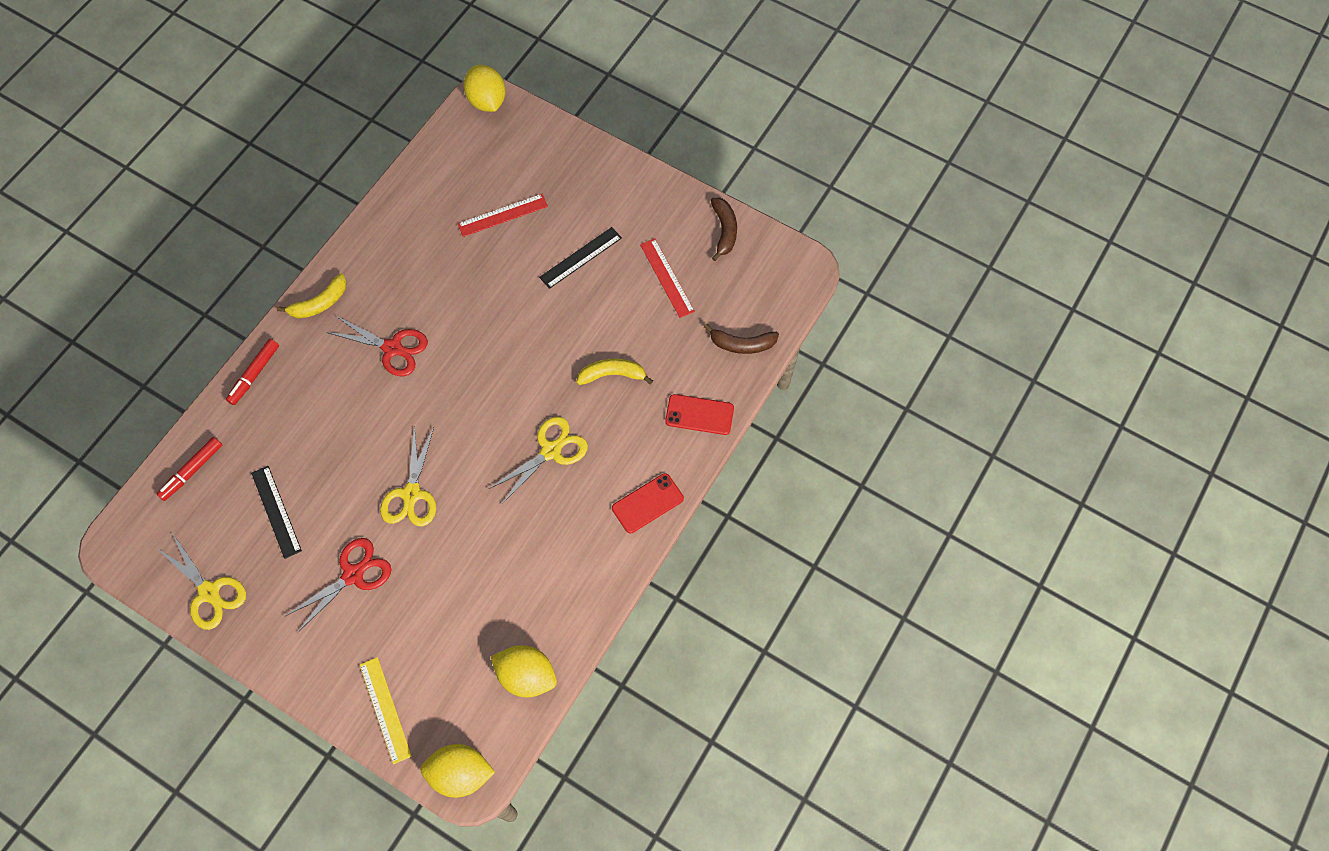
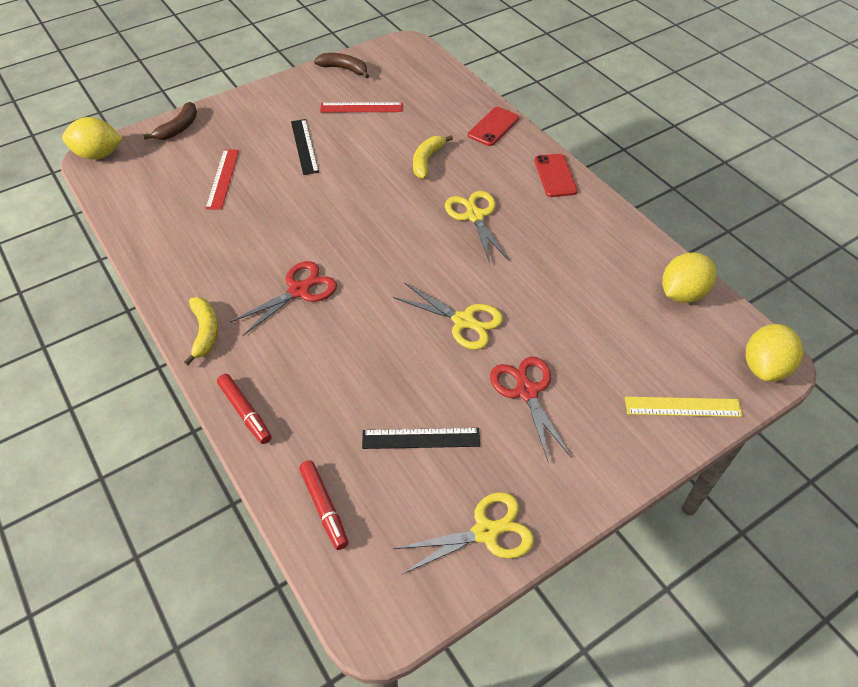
camera: 65 degrees left, 15 degrees down
(742, 344) = (447, 89): brown banana -> brown banana (178, 128)

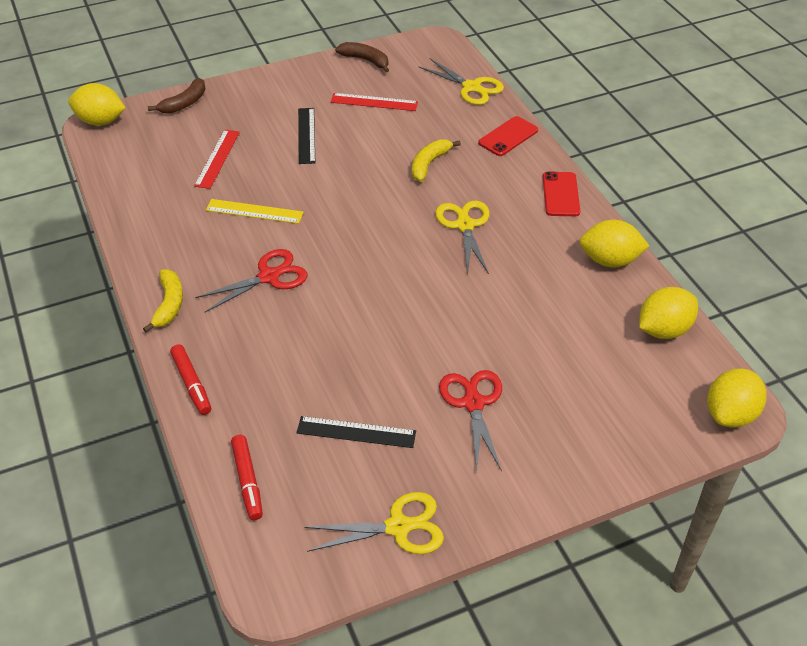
camera: 10 degrees right, 5 degrees down
(464, 321) = (427, 327): yellow scissors -> yellow scissors (471, 87)
(616, 233) = (609, 260): none -> yellow lemon
(682, 407) = (631, 440): yellow ruler -> yellow ruler (254, 211)

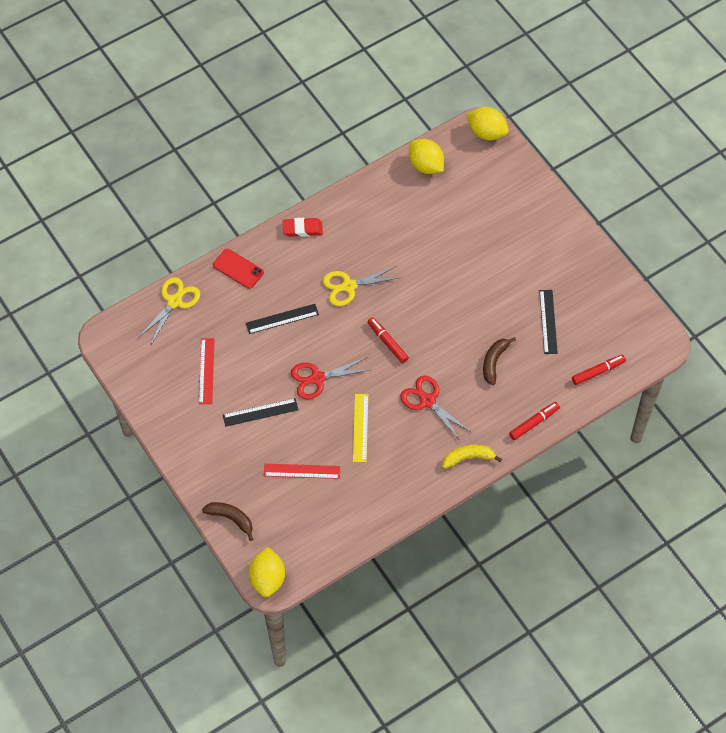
camera: 100 degrees left, 15 degrees up
(365, 60) = (144, 388): brown banana -> brown banana (494, 362)
(369, 251) = (387, 342): none -> red marker
(398, 527) = (607, 289): yellow scissors -> none
(429, 164) = (282, 318): yellow banana -> black ruler
(473, 403) = (510, 263): red scissors -> red scissors (317, 378)
(561, 194) = (302, 229): red phone -> red eraser
(609, 260) = (367, 196): yellow lemon -> none

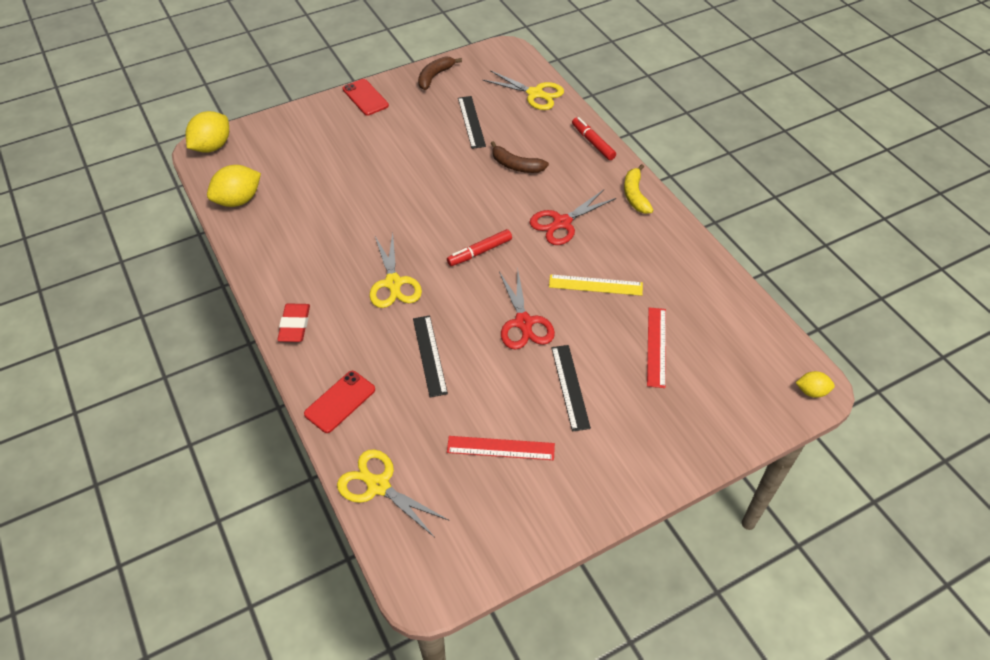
camera: 85 degrees left, 10 degrees down
(231, 519) = (730, 428): brown banana -> brown banana (435, 76)
(267, 579) = (811, 391): yellow lemon -> yellow lemon, size x0.55
(548, 321) = (471, 122): black ruler -> black ruler turned 75 degrees clockwise
(569, 233) = (365, 97): none -> red phone
(598, 372) = (535, 94): red marker -> yellow scissors

